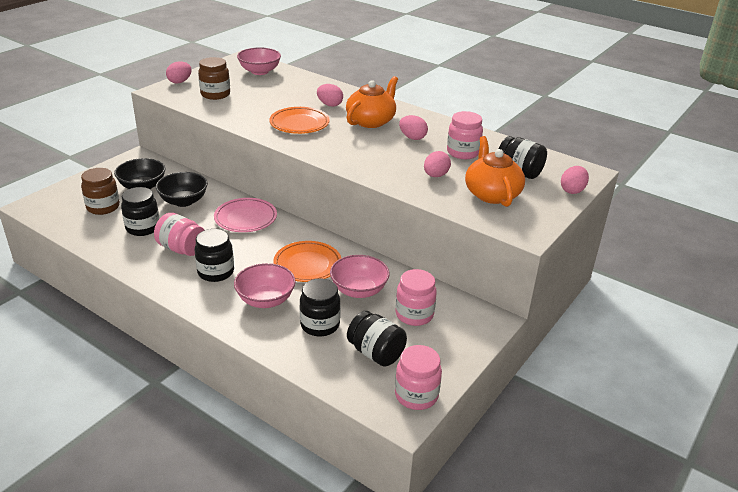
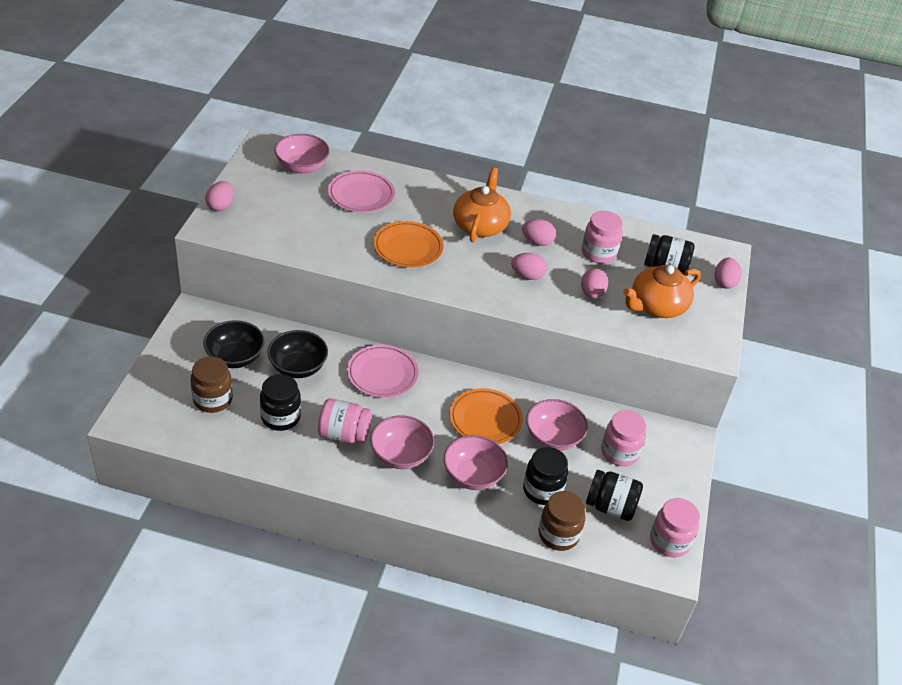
camera: 25 degrees left, 10 degrees up
(215, 94) = (280, 219): brown jar -> brown jar (558, 535)
(216, 272) = (401, 455): black jar -> pink bowl
(290, 91) = (361, 195): none -> pink plate
(329, 105) = (419, 208): pink egg -> pink egg (527, 276)
(491, 194) = (656, 306): orange teapot -> orange teapot turned 90 degrees counterclockwise

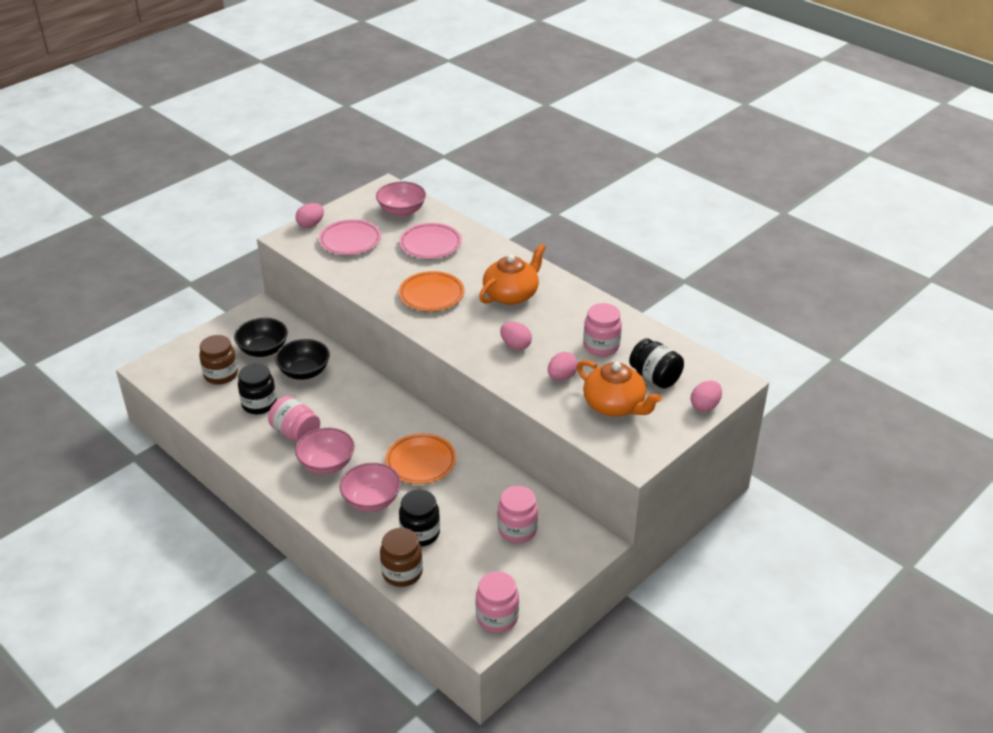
camera: 35 degrees right, 5 degrees down
(382, 374) = (366, 399): pink plate -> pink plate (350, 241)
(537, 242) = (551, 321): pink egg -> none
(553, 438) = (467, 496): pink bowl -> none
(610, 507) = (468, 569): black jar -> none
(656, 306) = (615, 405): orange teapot -> orange teapot turned 135 degrees counterclockwise

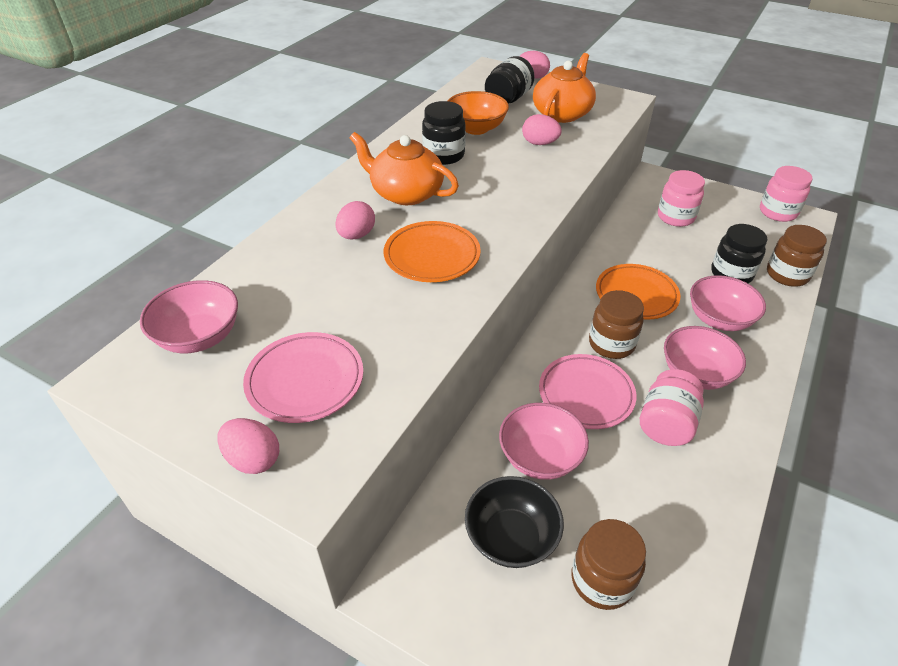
camera: 105 degrees left, 5 degrees up
(259, 404) = (637, 491): black jar -> black jar (444, 155)
(304, 372) = (540, 457): black bowl -> pink bowl
(376, 430) = (611, 344): none -> brown jar
(430, 244) = (301, 282): pink plate -> pink plate (586, 394)
(515, 345) = (504, 176): pink egg -> pink egg (356, 235)
(601, 346) = (476, 128): pink jar -> orange bowl

